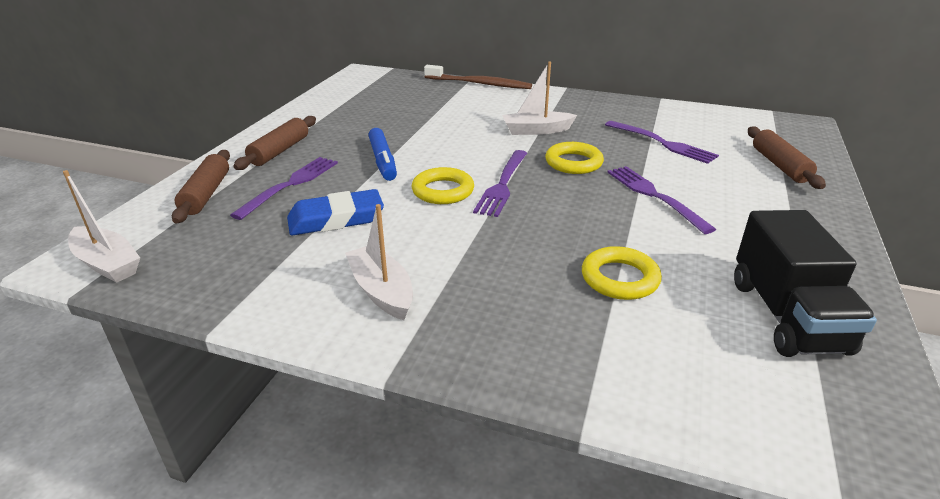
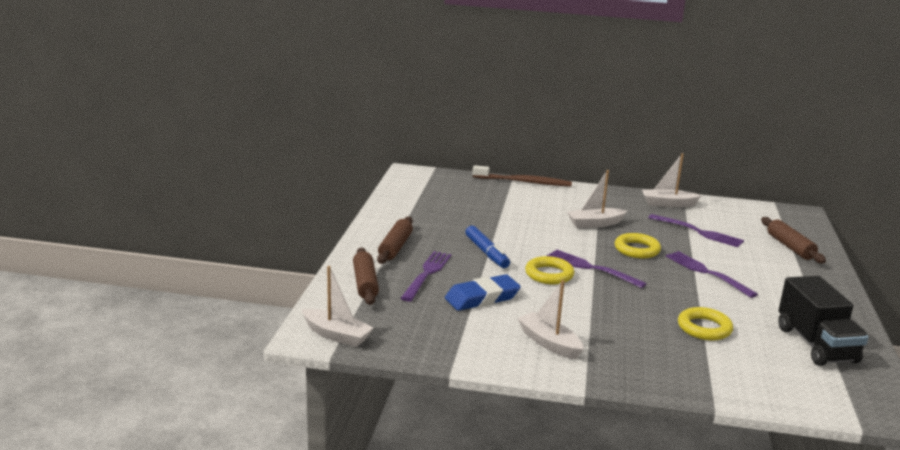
camera: 10 degrees left, 10 degrees down
(503, 185) = (592, 268): purple fork -> purple fork turned 120 degrees clockwise
(637, 110) = (668, 204): none -> white boat

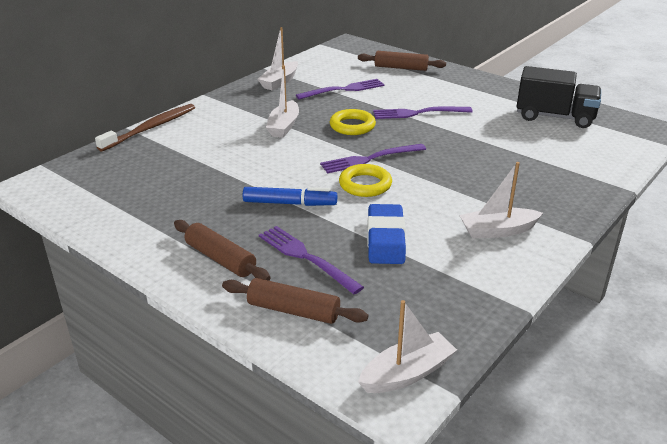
camera: 60 degrees left, 10 degrees up
(704, 328) = (508, 148): yellow ring -> none

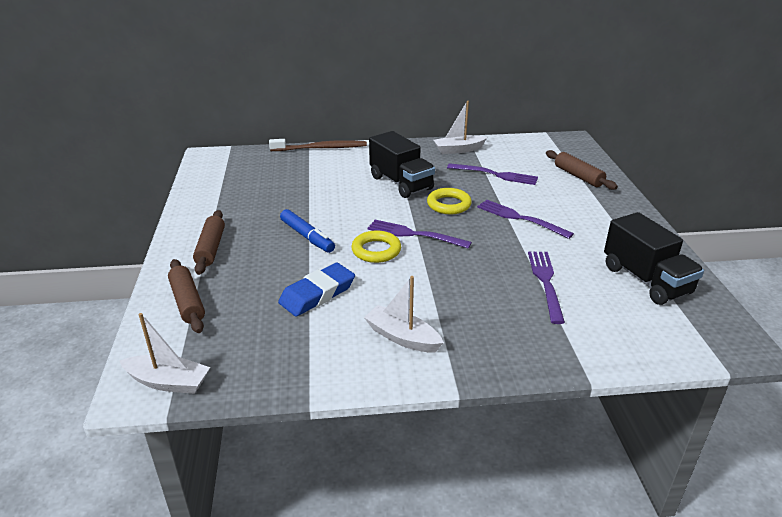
camera: 45 degrees right, 0 degrees up
(284, 126) = (401, 183): white boat -> black truck
(306, 257) = (252, 276): purple fork -> purple fork (545, 282)

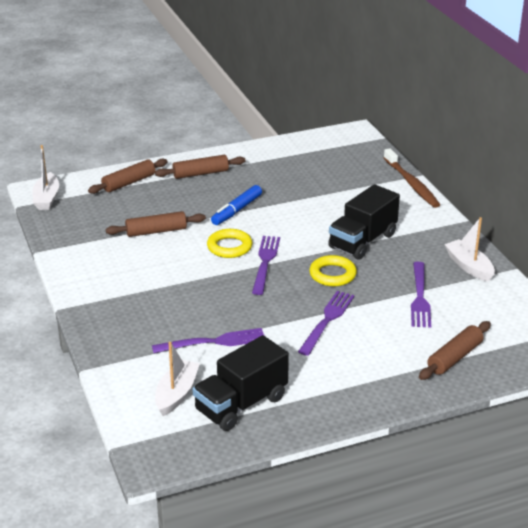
camera: 75 degrees right, 0 degrees up
(317, 294) = (156, 231): blue eraser -> brown rolling pin
(402, 337) = (114, 277): white boat -> white boat (176, 394)

